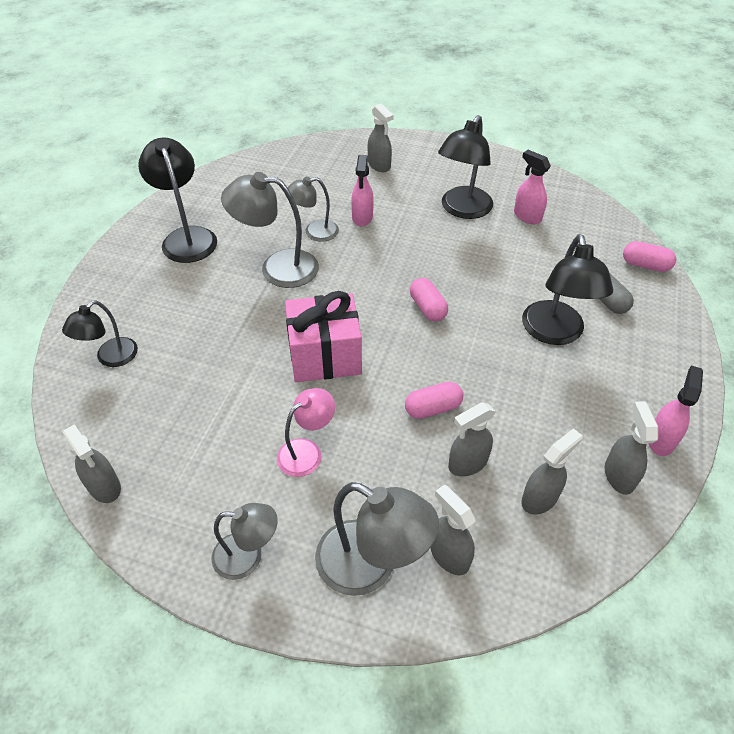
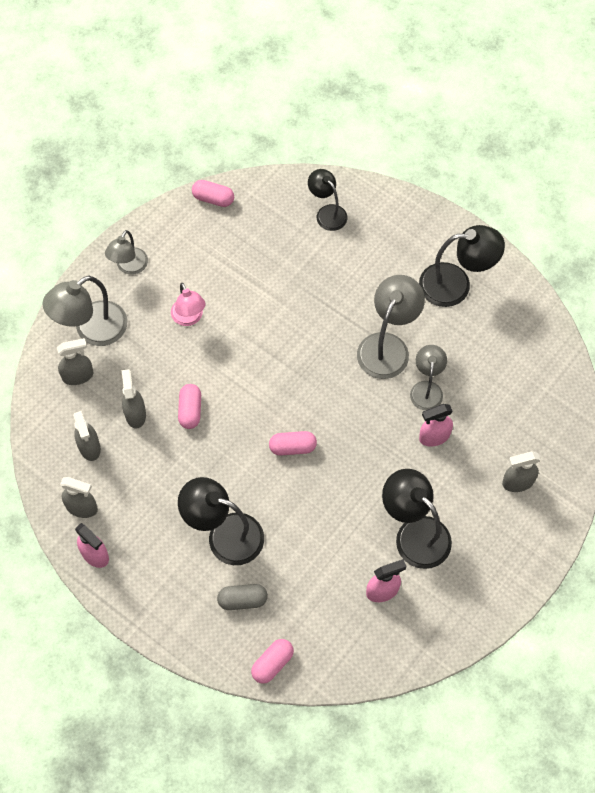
camera: 110 degrees right, 15 degrees up
(104, 487) = (213, 199): grey spray bottle -> pink capsule
(325, 356) = (271, 354): pink gift -> none
(362, 217) = (434, 436): pink spray bottle -> pink spray bottle turned 45 degrees counterclockwise

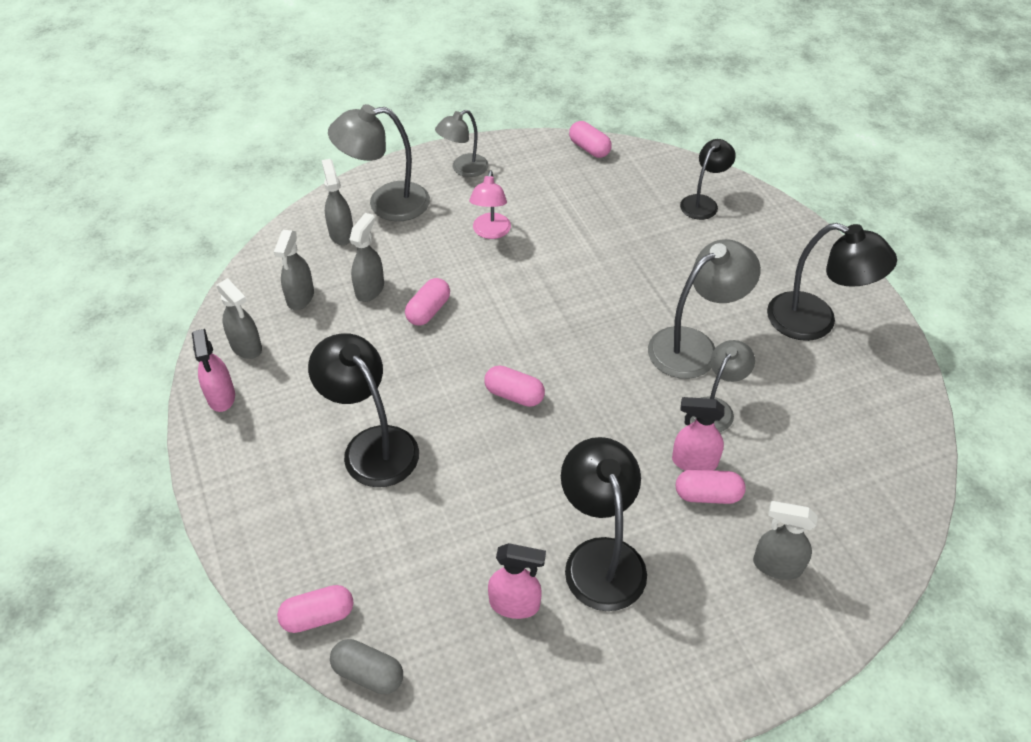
camera: 30 degrees right, 15 degrees down
(78, 376) = (341, 234): grey spray bottle -> grey spray bottle turned 120 degrees counterclockwise
(242, 600) = (339, 524): grey capsule -> grey capsule (368, 673)
(327, 213) = (703, 203): black lamp -> black lamp turned 45 degrees clockwise
(454, 456) = (707, 495): none -> pink capsule

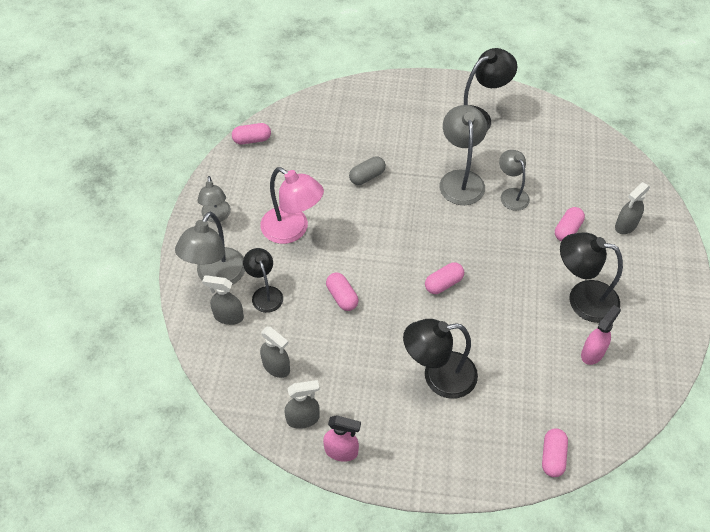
camera: 60 degrees left, 5 degrees up
(368, 673) = (603, 445): grey capsule -> grey capsule (367, 176)
(370, 289) = (298, 322): grey spray bottle -> none
(490, 232) = (292, 230): pink lamp -> pink lamp, size x1.60
(694, 462) = (542, 224): pink spray bottle -> none
(703, 203) = (347, 112): black lamp -> black lamp (265, 294)

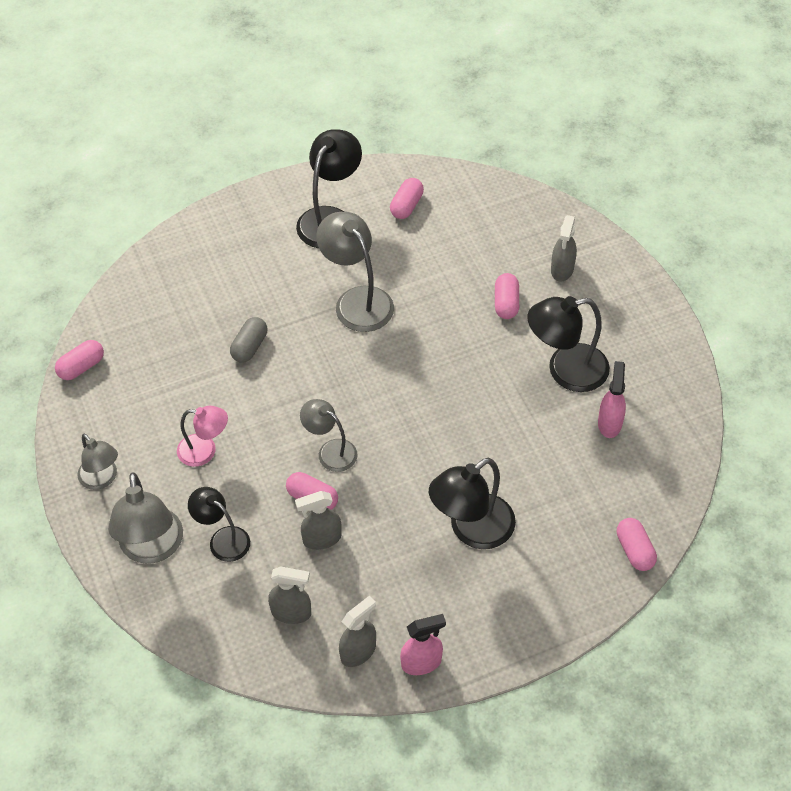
camera: 30 degrees left, 0 degrees up
(228, 316) = (198, 586): grey spray bottle -> grey spray bottle (321, 539)
(292, 230) = (205, 451): pink lamp -> pink lamp, size x0.62
(443, 284) = (413, 427): pink capsule -> pink capsule (406, 206)
(511, 194) = (423, 291): grey lamp -> grey lamp (330, 451)

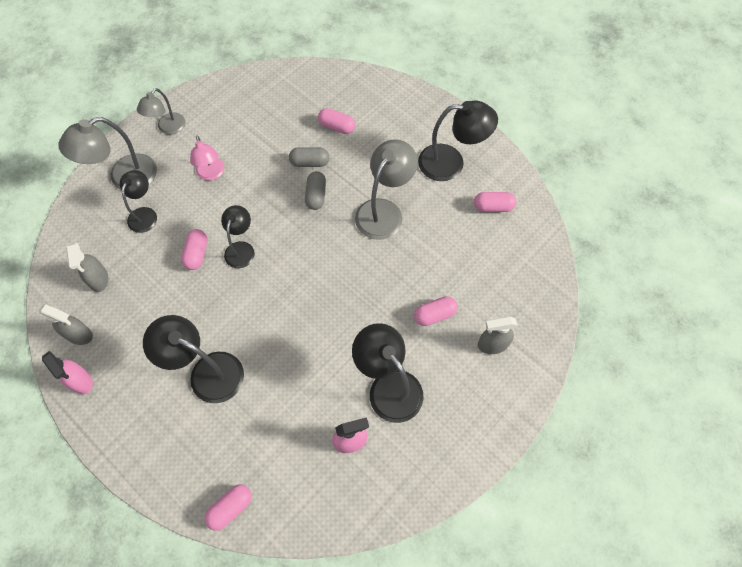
camera: 65 degrees right, 10 degrees up
(81, 367) = (250, 79): pink capsule -> pink capsule (337, 127)
(299, 356) = (316, 195): none -> grey capsule
(321, 539) = (165, 273): grey spray bottle -> none
(330, 451) = (241, 249): grey lamp -> black lamp

